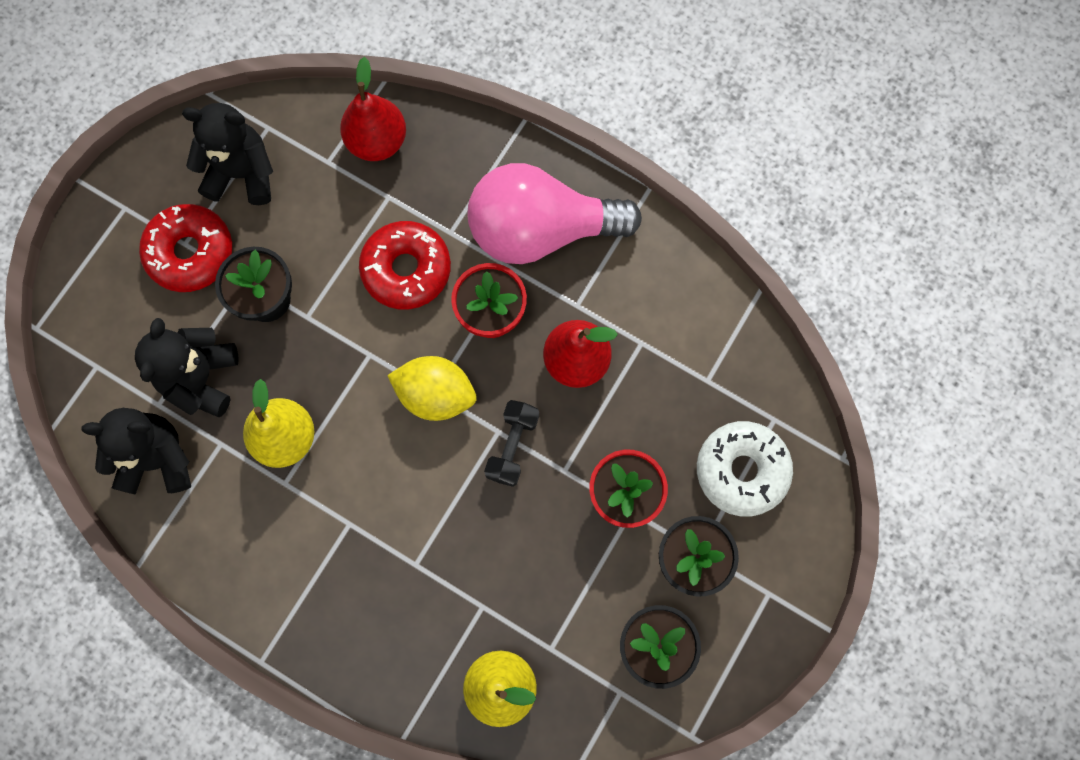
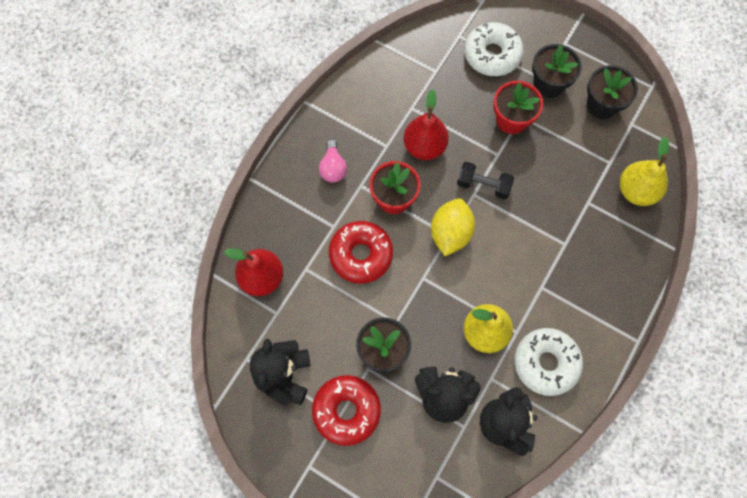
camera: 90 degrees left, 5 degrees down
(237, 522) = (546, 363): none -> white donut
(541, 230) = (333, 168): pink light bulb -> pink light bulb, size x0.42

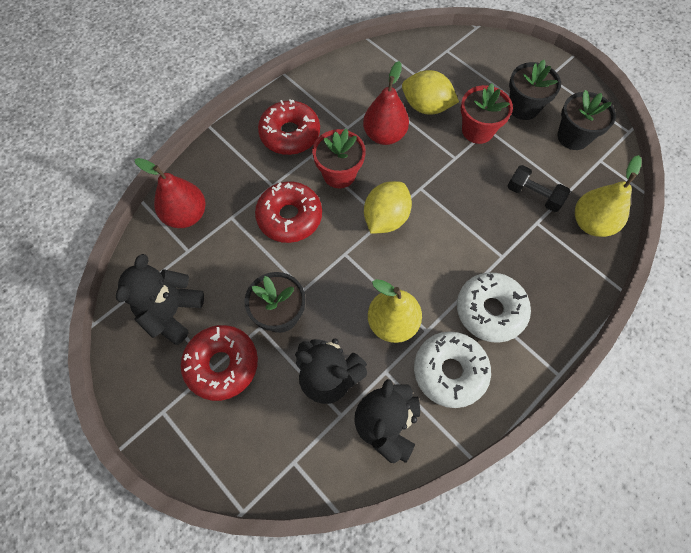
camera: 15 degrees right, 5 degrees down
(333, 168) = (290, 134): pink light bulb -> red donut
(456, 106) = (426, 107): none -> yellow lemon
(483, 185) = (432, 182): black dumbbell -> black dumbbell (533, 195)
(492, 55) = (474, 71): white donut -> white donut (490, 310)

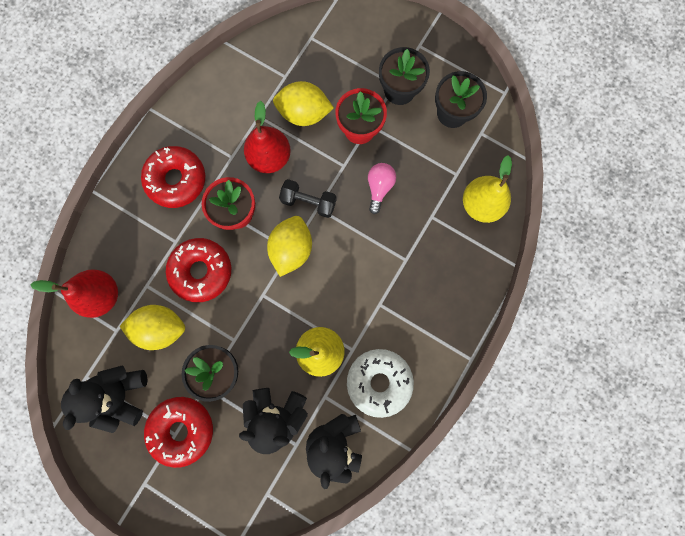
camera: 15 degrees left, 15 degrees up
(233, 259) = (161, 327): none -> yellow lemon
(487, 184) = (379, 188): none -> pink light bulb
(490, 310) = (403, 316): white donut -> none
(533, 195) = (424, 188): black dumbbell -> black dumbbell (308, 202)

